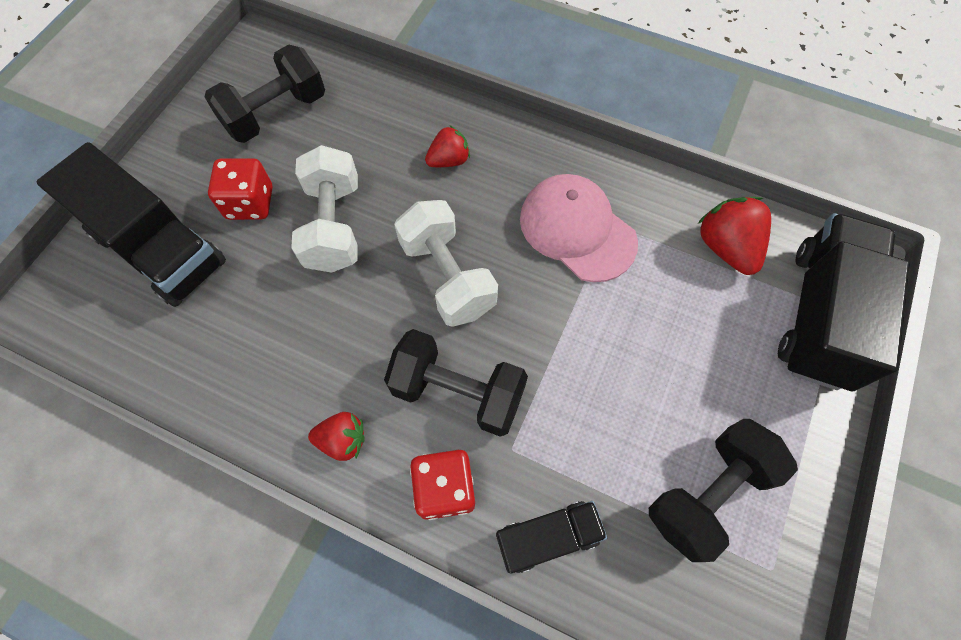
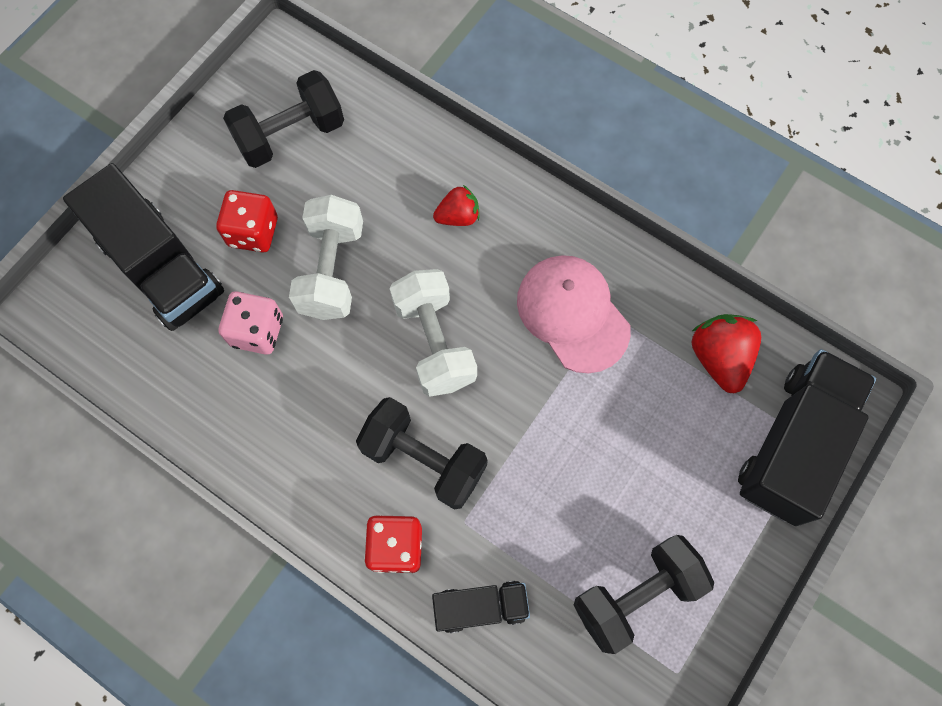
camera: 10 degrees right, 5 degrees up
(266, 294) = (257, 331): none -> pink dice
(343, 440) = (310, 486): red strawberry -> none

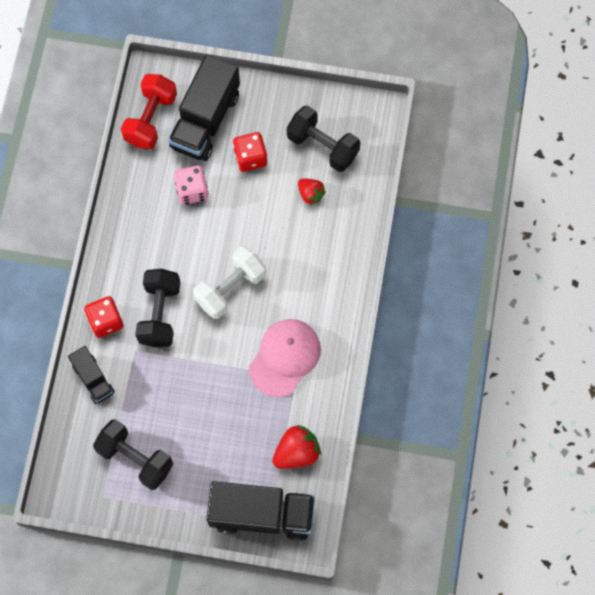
camera: 65 degrees right, 0 degrees up
(112, 341) = (151, 119): none -> red dumbbell
(332, 270) = (247, 212): white dumbbell -> none
(458, 216) = (316, 266): red strawberry -> red strawberry (310, 194)

